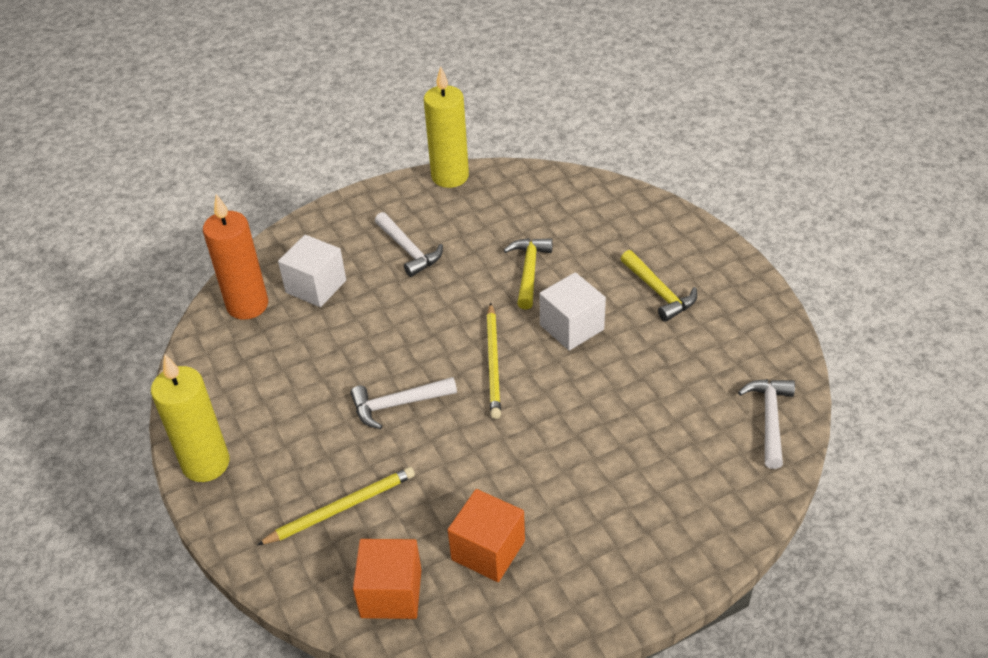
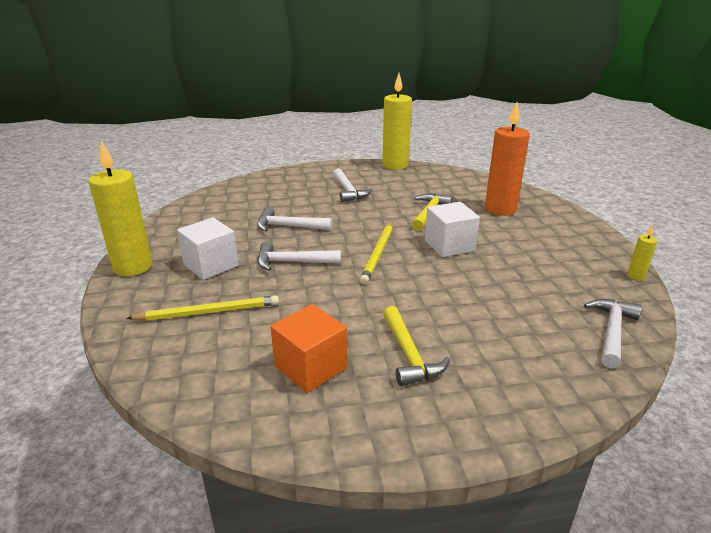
camera: 15 degrees right, 15 degrees down
(247, 305) = (225, 198): orange candle -> orange candle (500, 209)
(316, 286) = (275, 197): white cube -> white cube (211, 265)
(362, 341) = (289, 226): none -> white hammer
(391, 593) = (208, 378): orange cube -> none
(658, 292) = (527, 239): yellow hammer -> yellow hammer (409, 354)
(785, 327) = (635, 276): none -> yellow candle

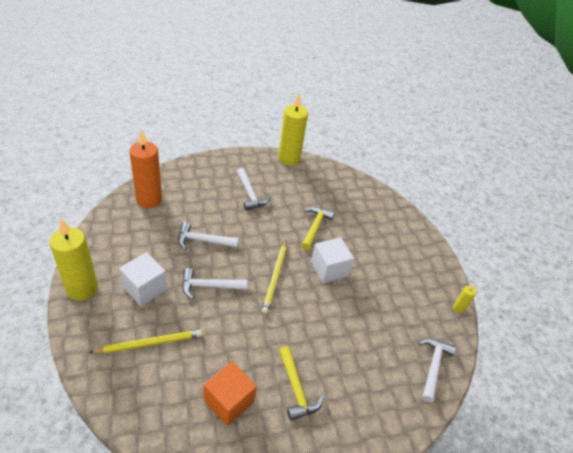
camera: 10 degrees left, 15 degrees up
(500, 209) = (370, 224): orange candle -> orange candle (149, 200)

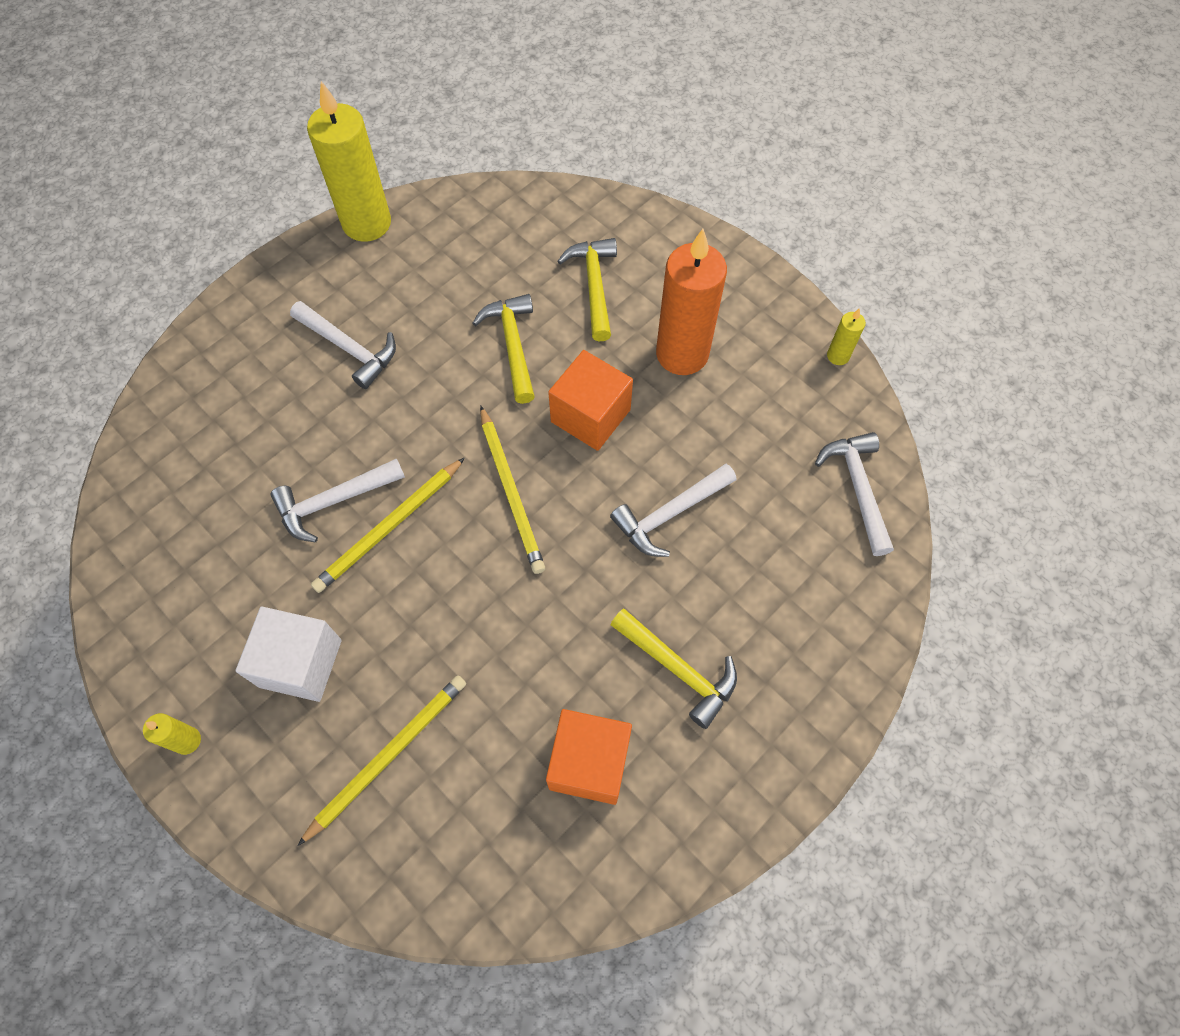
camera: 25 degrees left, 20 degrees up
(82, 289) = (187, 740): yellow candle -> yellow candle, size x0.43
(149, 200) = (166, 481): orange candle -> orange candle (682, 354)
(209, 286) = (411, 583): white hammer -> white hammer (670, 514)
(217, 261) = (389, 527): none -> yellow pencil
(329, 269) = (590, 415): white cube -> orange cube
(364, 225) = (594, 286): none -> yellow hammer

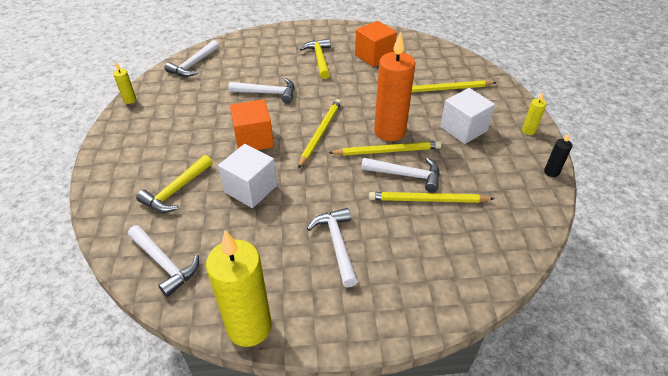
camera: 140 degrees left, 20 degrees down
(120, 659) = (551, 172): none -> black candle
(279, 480) = (428, 200): none -> yellow pencil
(507, 216) = (164, 263): none -> white hammer
(513, 345) = (250, 189): yellow hammer -> white cube
(682, 354) = (184, 137): orange candle -> orange candle (390, 131)

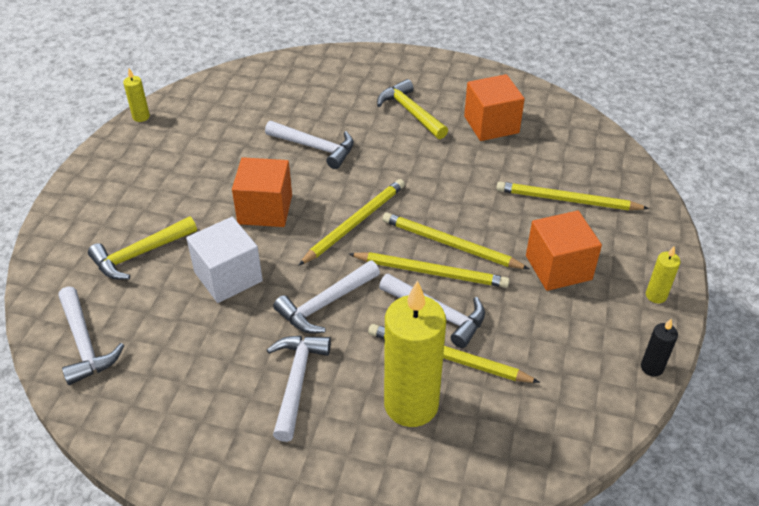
camera: 20 degrees right, 0 degrees up
(193, 64) = (241, 83): white hammer -> white hammer (325, 304)
(249, 327) = (141, 451): yellow candle -> yellow candle (411, 405)
(319, 59) = (411, 112): yellow hammer -> yellow hammer turned 45 degrees counterclockwise
(390, 131) = (450, 244): orange candle -> yellow pencil
(463, 129) = (558, 267): white cube -> orange cube

